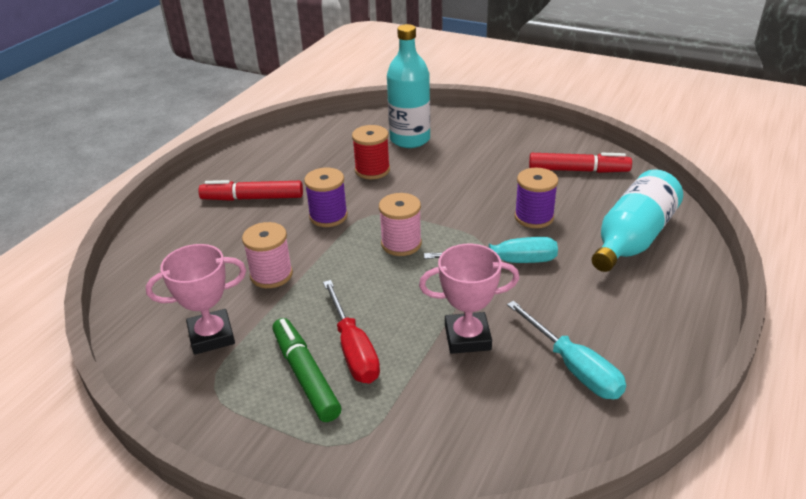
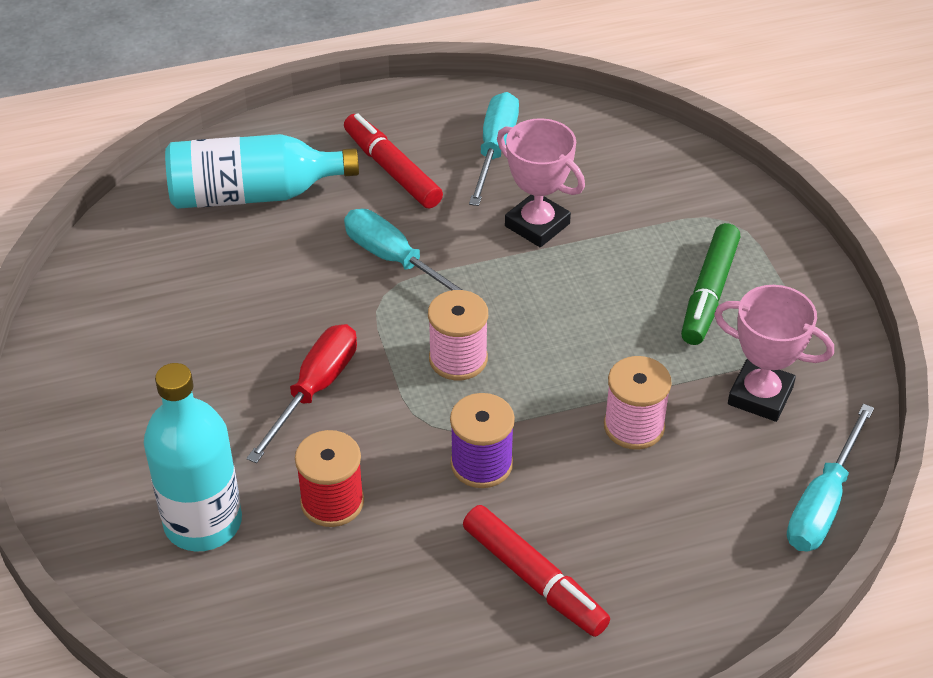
camera: 135 degrees left, 10 degrees up
(128, 307) = (822, 503): none -> turquoise screwdriver
(353, 349) = (643, 285): red screwdriver -> red screwdriver (315, 389)
(534, 217) = (286, 284): purple spool -> none
(578, 170) = (134, 299): red marker -> red marker (392, 170)

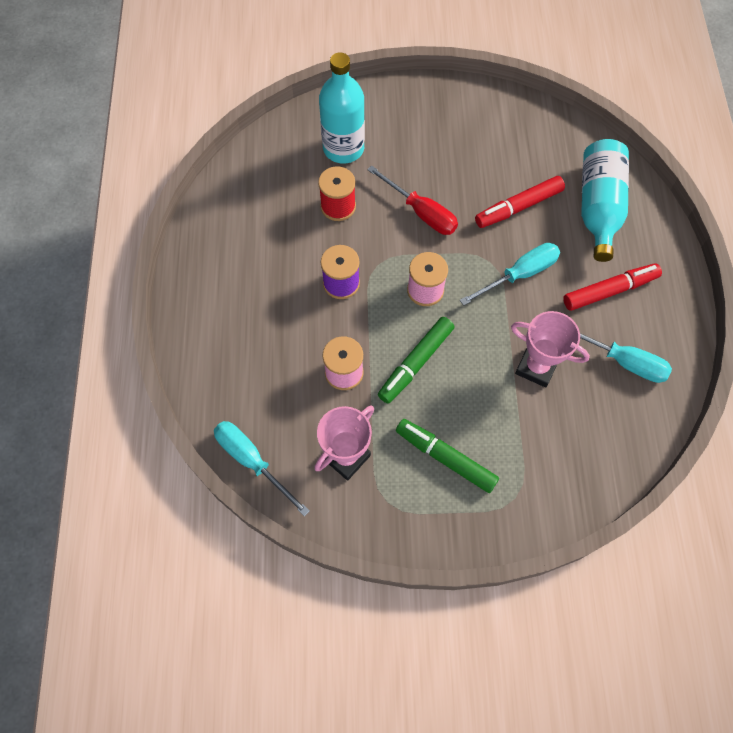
camera: 105 degrees right, 20 degrees up
(534, 579) = (255, 289): red marker -> red marker (518, 207)
(537, 225) = (536, 367): pink trophy -> pink trophy turned 60 degrees clockwise
(584, 348) = (415, 363): none -> green marker

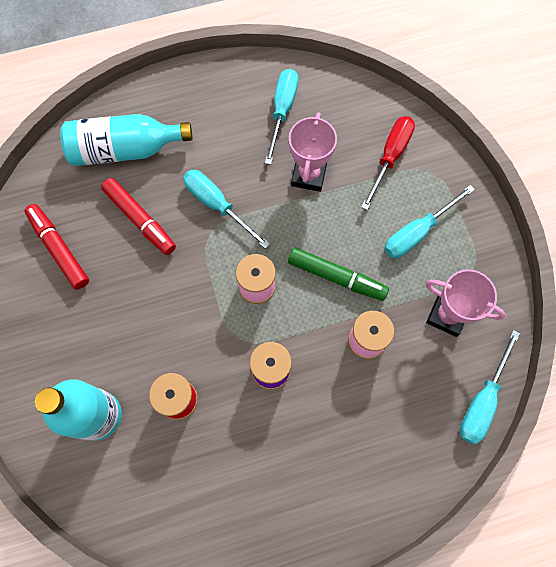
camera: 105 degrees left, 5 degrees up
(421, 212) = (166, 311): red screwdriver -> red screwdriver (390, 157)
(445, 457) = (417, 232): green marker -> turquoise screwdriver
(609, 291) = (215, 129): red marker -> red marker (59, 249)

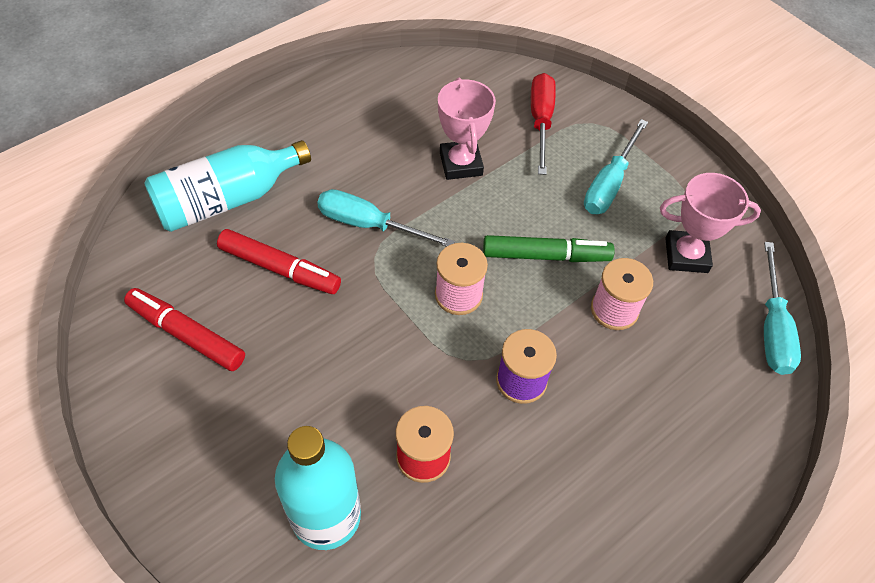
camera: 25 degrees left, 15 degrees down
(282, 111) = (398, 110): turquoise screwdriver -> none

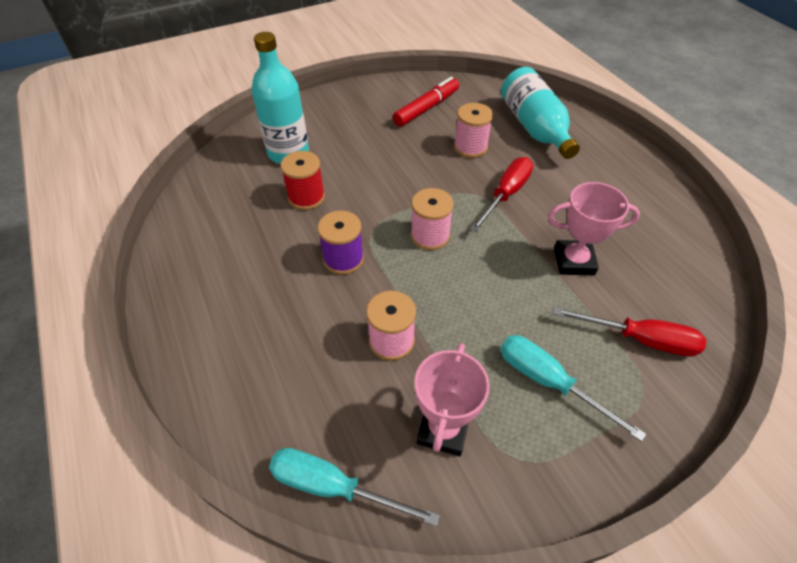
camera: 105 degrees right, 5 degrees down
(280, 268) = (470, 147): red marker -> pink spool
(369, 224) = (506, 194): turquoise screwdriver -> red screwdriver
(546, 256) = (460, 302): green marker -> none

